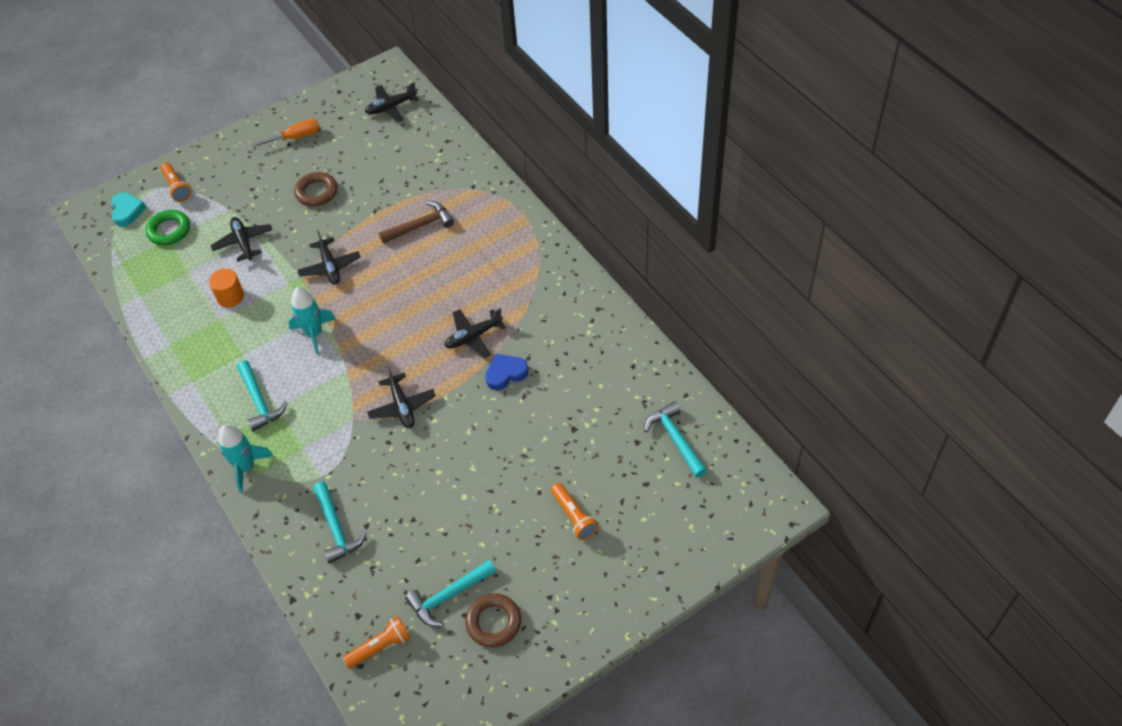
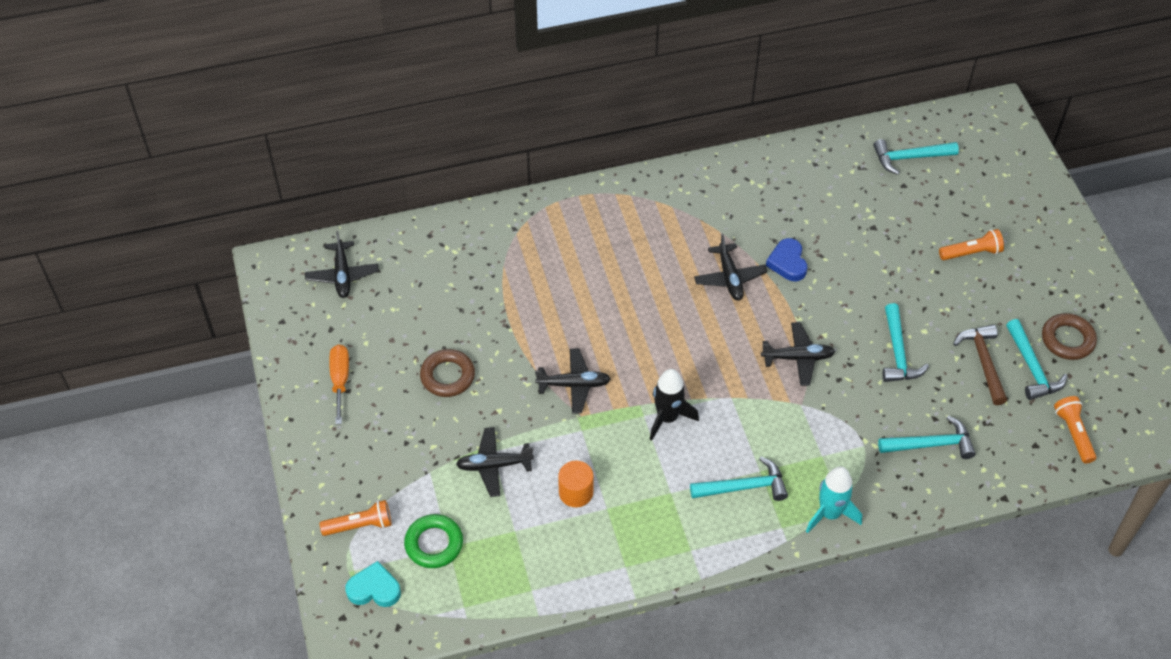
camera: 75 degrees left, 0 degrees up
(314, 333) = (667, 418): turquoise rocket -> black rocket
(420, 226) = (551, 288): brown hammer -> brown hammer (983, 362)
(431, 480) = (898, 353): none -> turquoise hammer

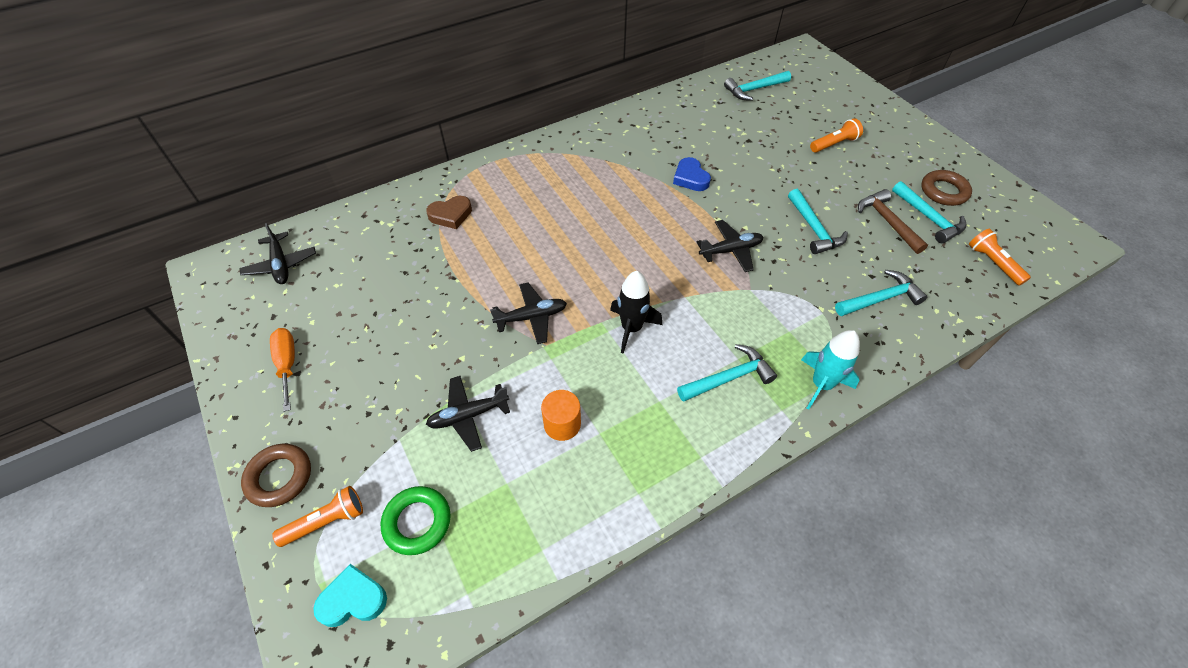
camera: 15 degrees left, 0 degrees up
(447, 376) = (402, 336): brown ring -> brown ring (279, 477)
(518, 254) = (451, 215): none -> brown heart
(729, 278) = (646, 198): black plane -> none

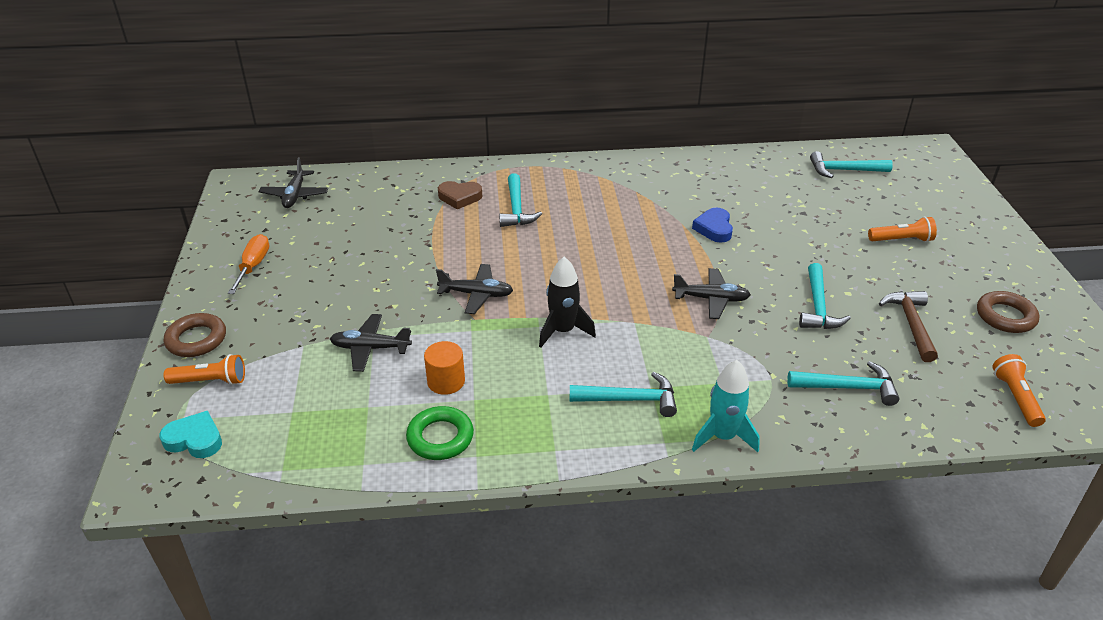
camera: 25 degrees right, 15 degrees down
(417, 522) = (278, 407): green ring -> green ring (440, 437)
(929, 218) = (966, 335): turquoise hammer -> turquoise hammer (516, 209)

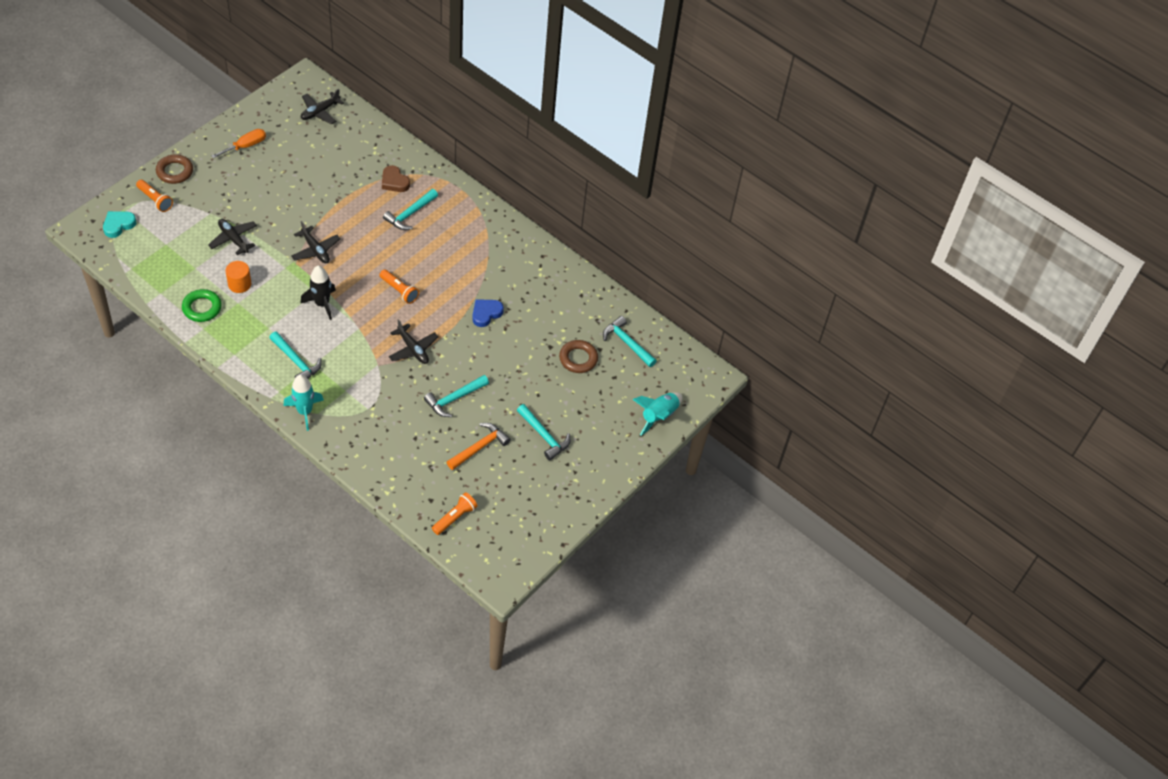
camera: 40 degrees right, 15 degrees up
(195, 439) = (118, 225): turquoise heart -> turquoise heart turned 105 degrees counterclockwise
(848, 387) = (393, 443): turquoise hammer -> turquoise hammer (544, 436)
(901, 240) = (568, 407): orange flashlight -> orange flashlight (399, 290)
(911, 324) = (479, 447): brown hammer -> orange hammer
(960, 196) = (658, 416): none -> turquoise rocket
(1005, 316) = (532, 487): brown ring -> brown ring (578, 359)

